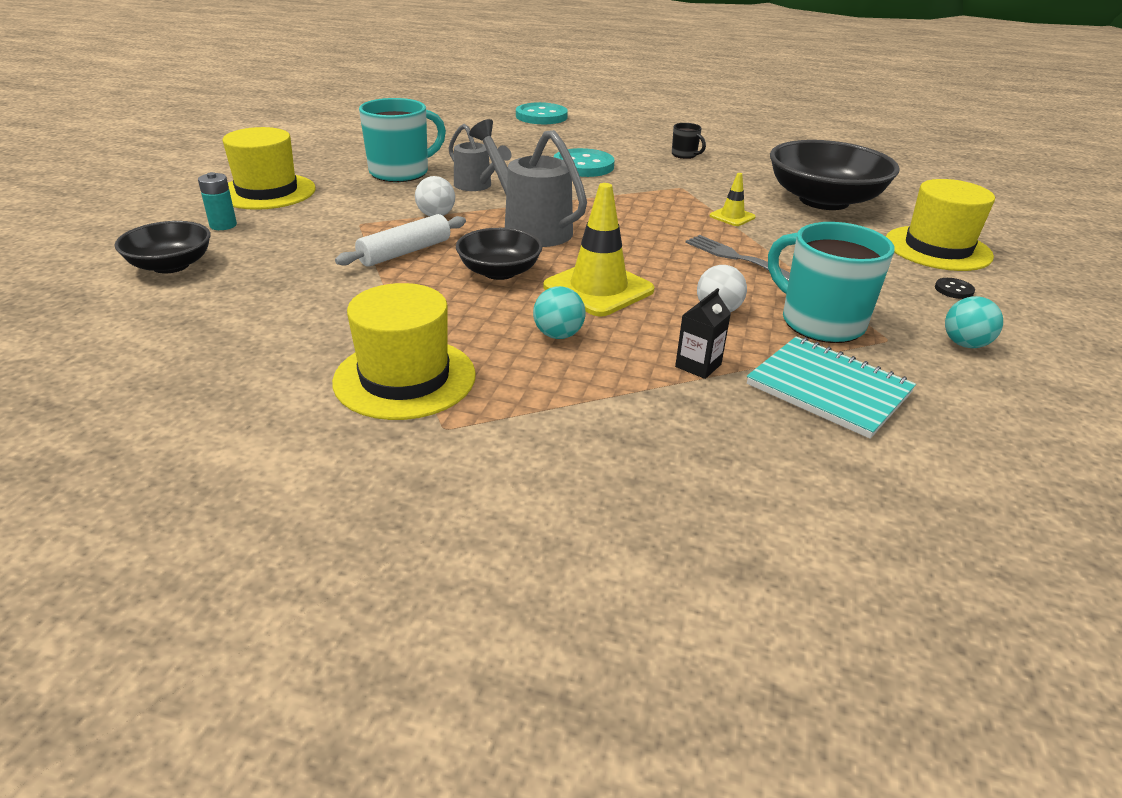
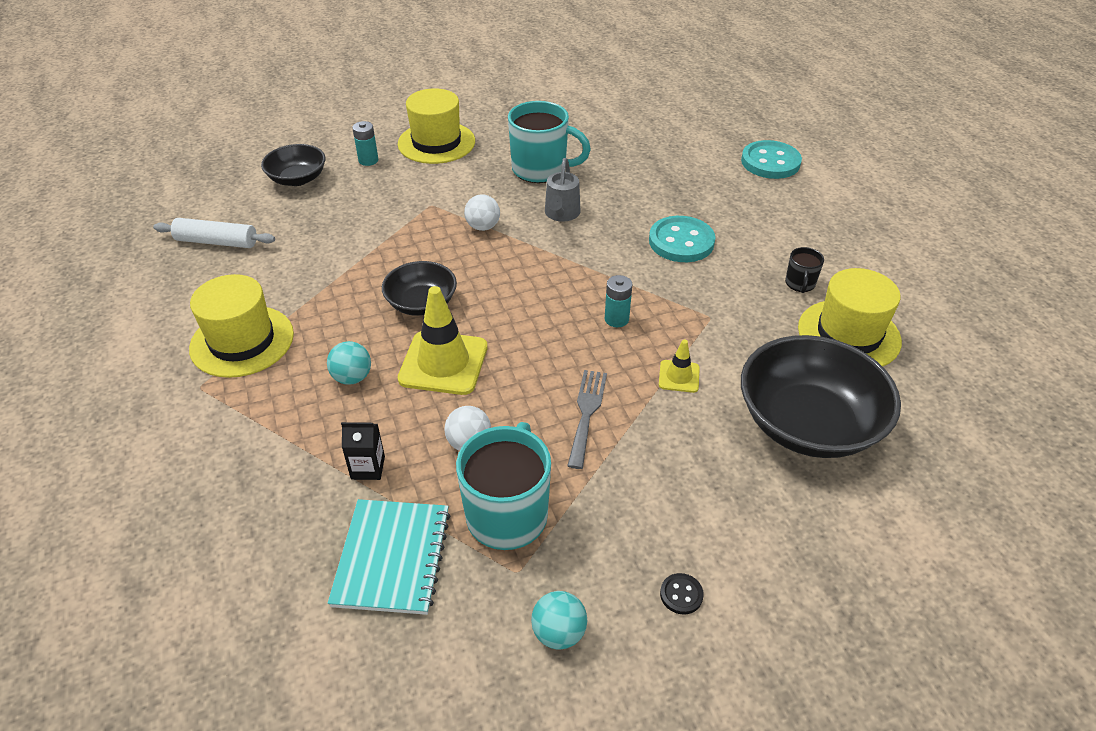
camera: 55 degrees right, 10 degrees up
(405, 252) = (408, 247): white rolling pin -> white rolling pin (217, 242)
(530, 228) = (513, 279): grey watering can -> none
(640, 212) = (616, 319): none -> turquoise battery
(937, 248) = (782, 554): yellow hat -> yellow hat (849, 334)

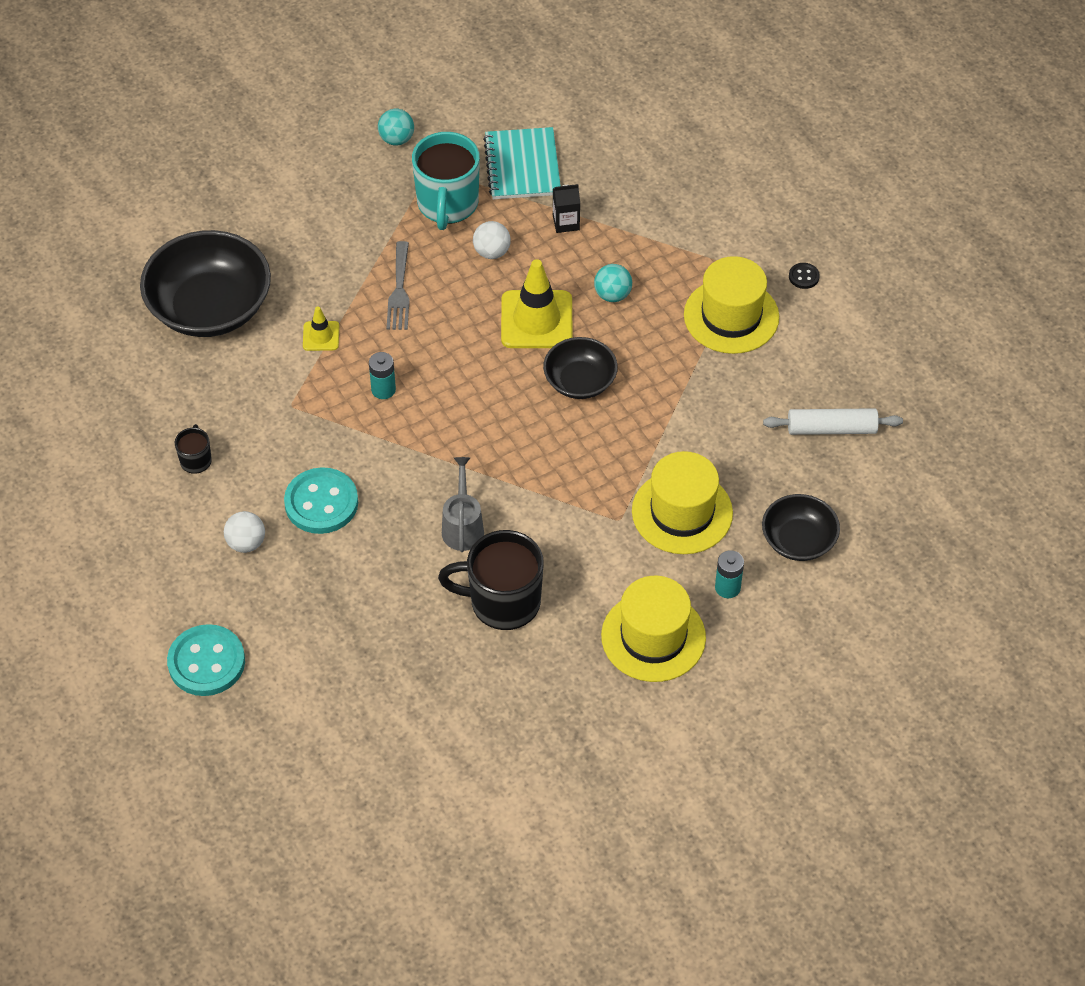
camera: 170 degrees right, 10 degrees up
(483, 227) = (548, 493): white ball -> white ball (246, 543)
(540, 170) = (503, 602): turquoise mug -> black mug
(681, 594) = (316, 171): black button -> black button (803, 277)
(849, 334) = (157, 403): yellow hat -> yellow hat (682, 512)

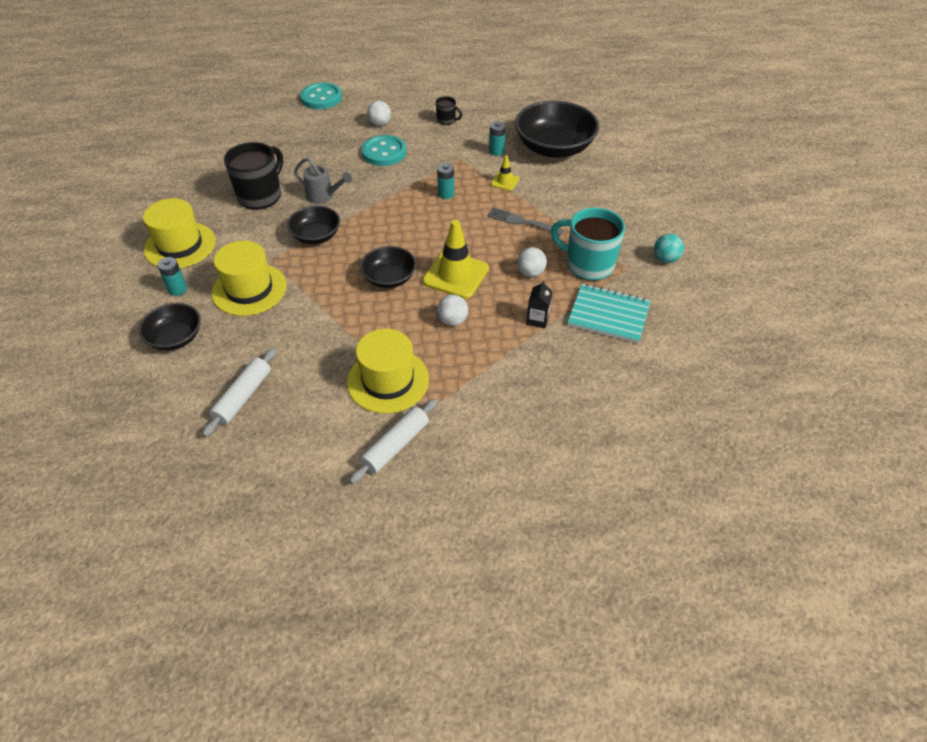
camera: 115 degrees right, 5 degrees down
(251, 369) = (496, 151): none -> turquoise battery
(548, 493) = (316, 236): none -> black bowl
(612, 295) = (453, 320): turquoise ball -> white ball
(803, 277) = (395, 445): black button -> white rolling pin

